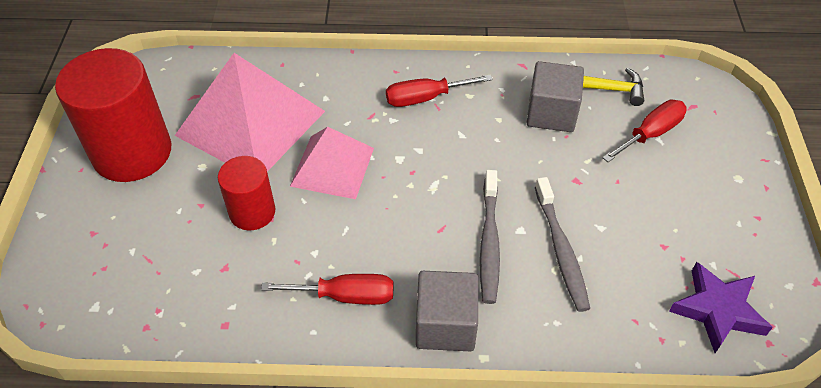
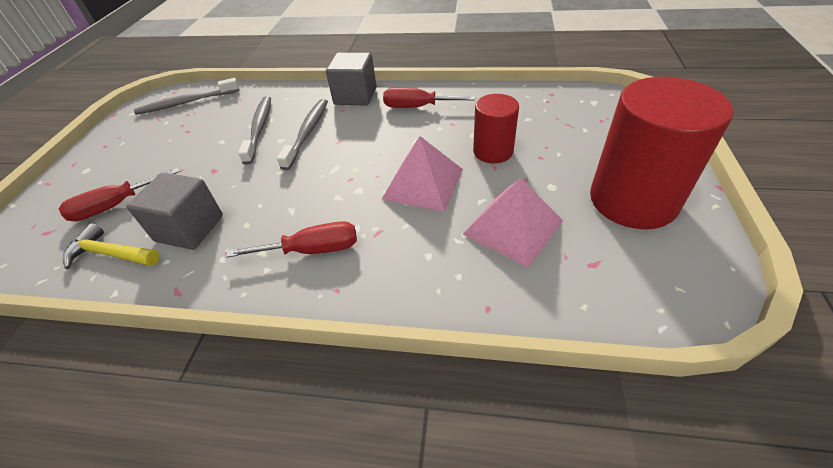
camera: 170 degrees left, 5 degrees down
(250, 123) = (513, 227): pink pyramid -> pink pyramid, size x0.61
(718, 310) = (187, 103): purple star -> grey toothbrush

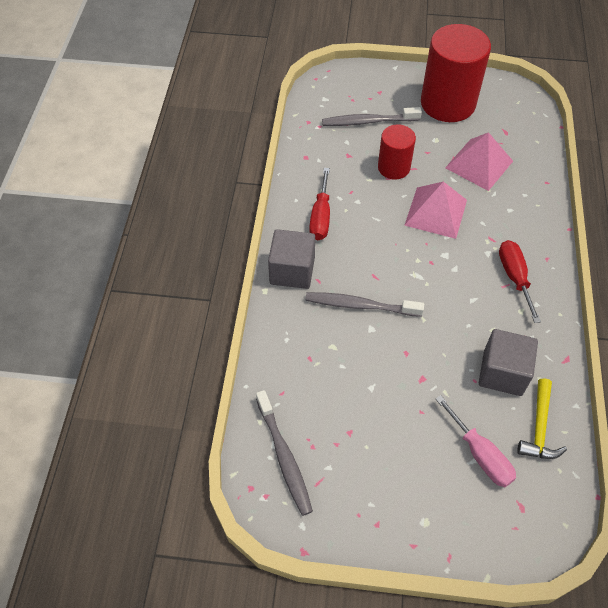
camera: 95 degrees left, 10 degrees up
(115, 206) = (480, 454): red screwdriver -> pink screwdriver
(259, 129) = (350, 353): grey toothbrush -> grey toothbrush (368, 122)

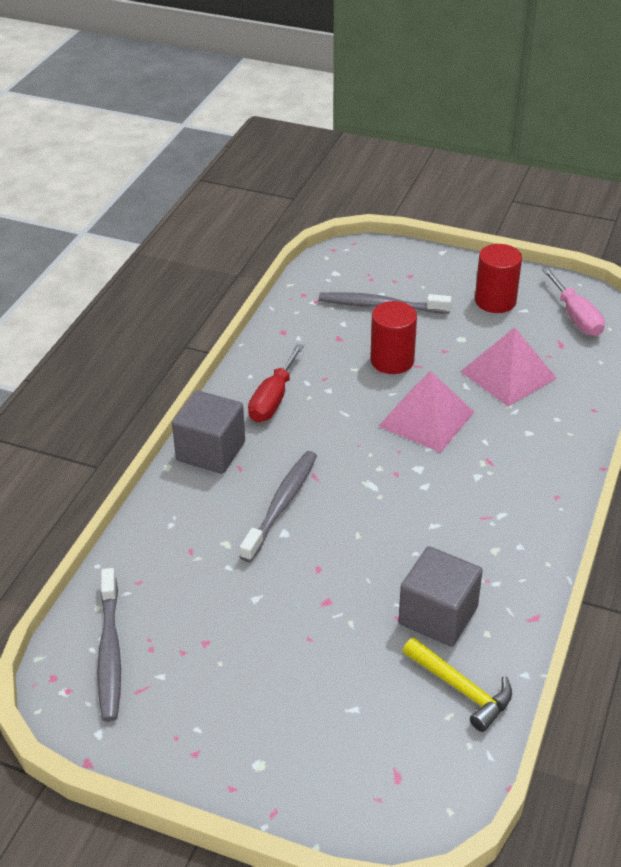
camera: 15 degrees right, 15 degrees down
(360, 305) = (281, 505): grey toothbrush -> grey toothbrush turned 90 degrees clockwise
(448, 103) = (495, 301): red cylinder -> red cylinder, size x0.55
(480, 454) = (366, 703): pink screwdriver -> pink screwdriver (576, 317)
(514, 277) = (502, 510): red screwdriver -> none
(539, 428) = (461, 689): yellow hammer -> yellow hammer turned 75 degrees counterclockwise

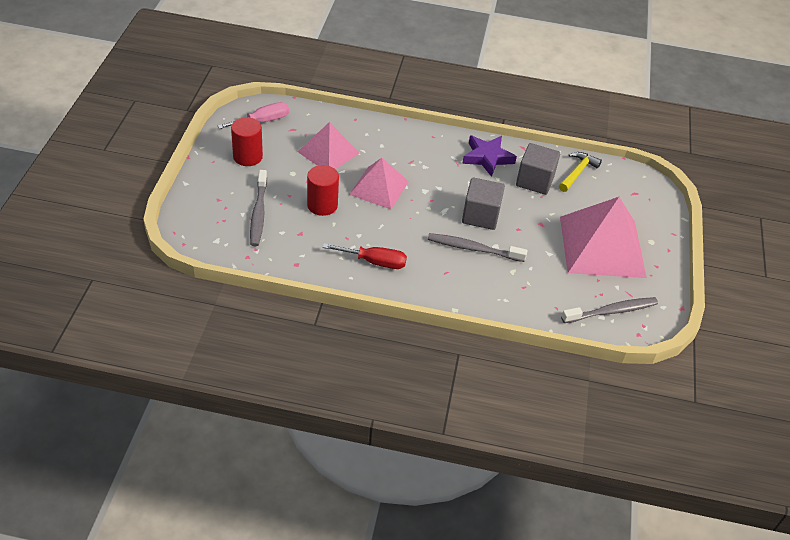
camera: 105 degrees left, 5 degrees up
(211, 451) = (434, 288): grey cube -> grey cube (480, 216)
(258, 678) = (602, 246): none -> pink pyramid
(501, 559) = (487, 158): none -> purple star

